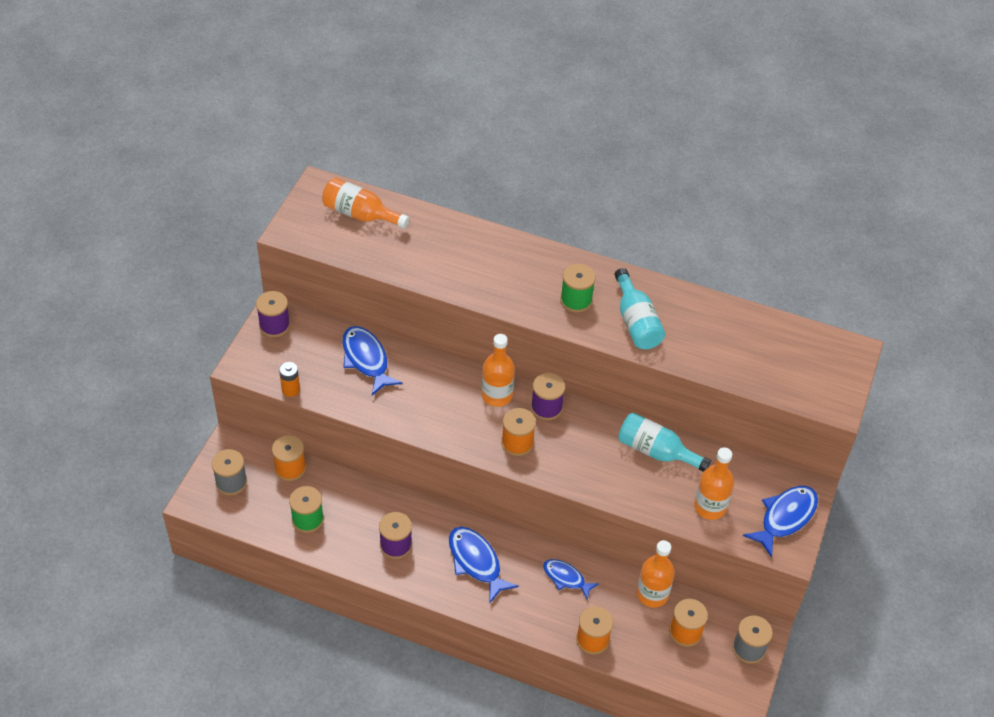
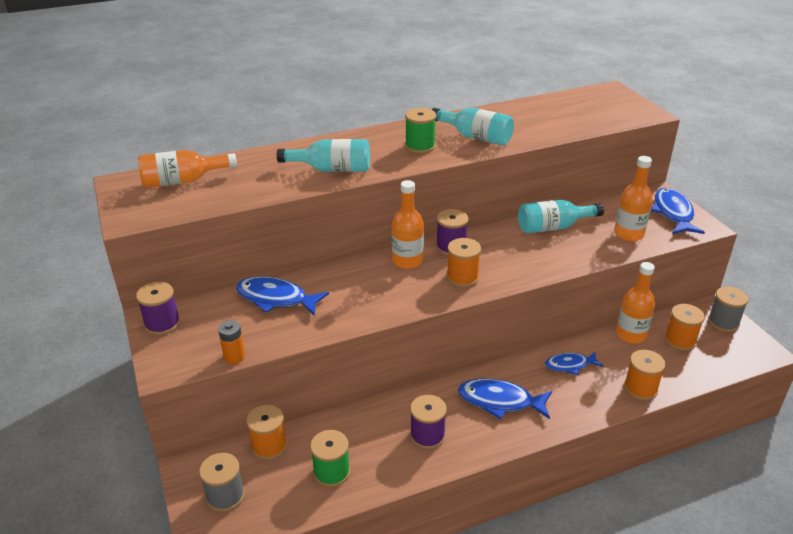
camera: 40 degrees left, 15 degrees down
(477, 278) = (332, 169): none -> turquoise bottle

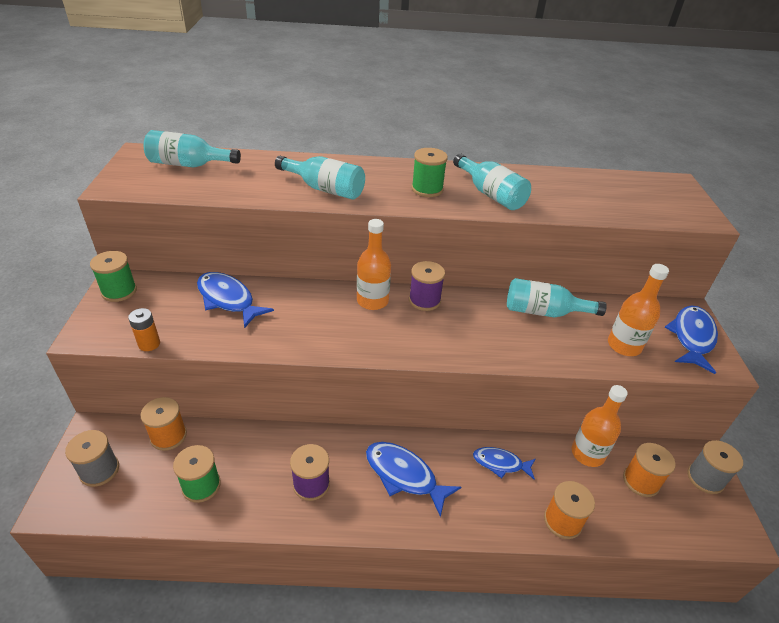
camera: 20 degrees right, 5 degrees up
(162, 324) = (119, 291): purple spool -> green spool
(183, 181) = (189, 165): orange bottle -> turquoise bottle
(462, 277) = (413, 336): orange spool -> none

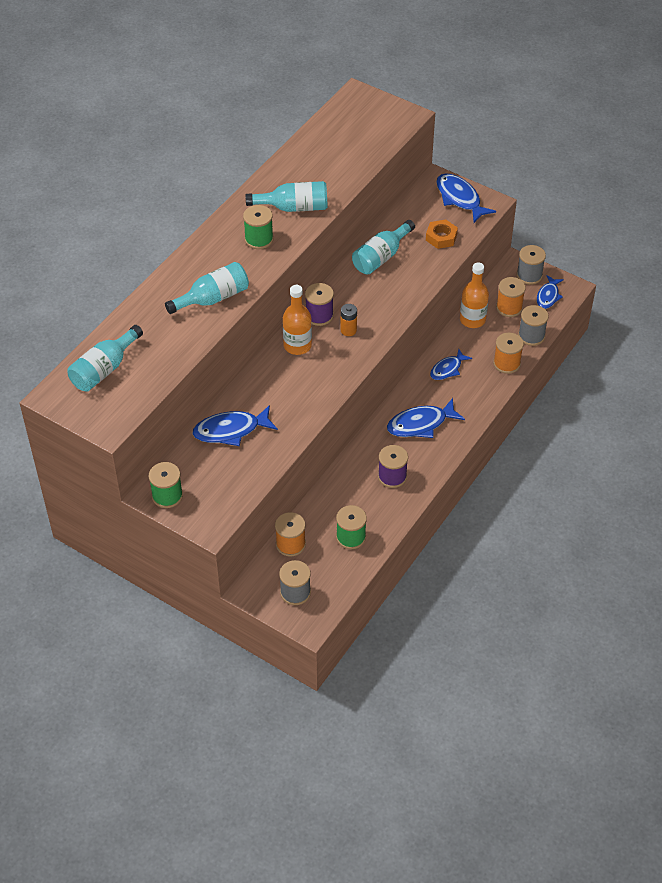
camera: 55 degrees left, 10 degrees up
(149, 344) = (250, 491): orange battery -> orange battery (348, 330)
(624, 346) = (441, 237): orange bottle -> orange nut
(627, 527) = (531, 336): none -> grey spool
(701, 515) = (548, 296): none -> blue fish

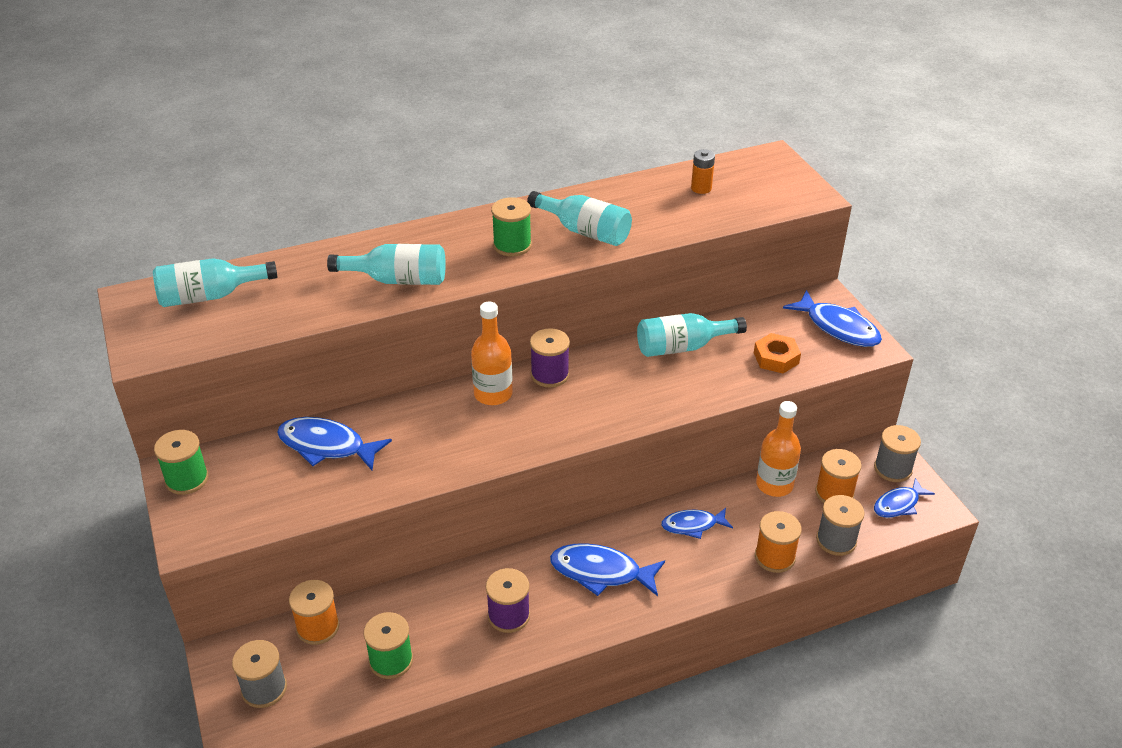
camera: 35 degrees right, 10 degrees down
(348, 330) = (567, 405): orange battery -> orange battery (701, 188)
(460, 198) = (838, 327): blue fish -> blue fish turned 135 degrees clockwise

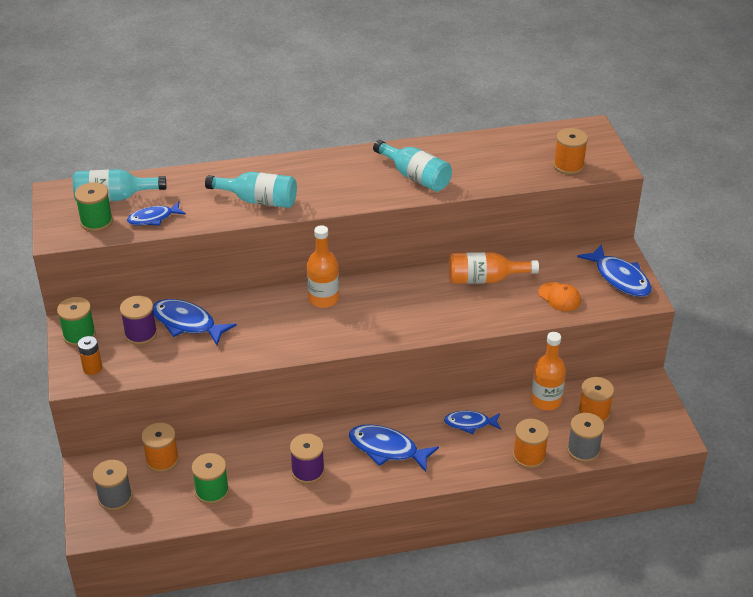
camera: 10 degrees right, 0 degrees up
(512, 245) = (354, 182): green spool -> green spool (96, 222)
(550, 375) = (372, 289): purple spool -> purple spool (141, 334)
(682, 347) = (485, 279): turquoise bottle -> orange bottle
(701, 188) = (521, 150): orange battery -> orange battery (92, 368)
(761, 200) = (568, 166): none -> orange spool
(776, 358) = (559, 297): orange nut -> orange cap
(893, 469) = (649, 400): grey spool -> none
(898, 504) = (644, 429): blue fish -> blue fish (153, 218)

